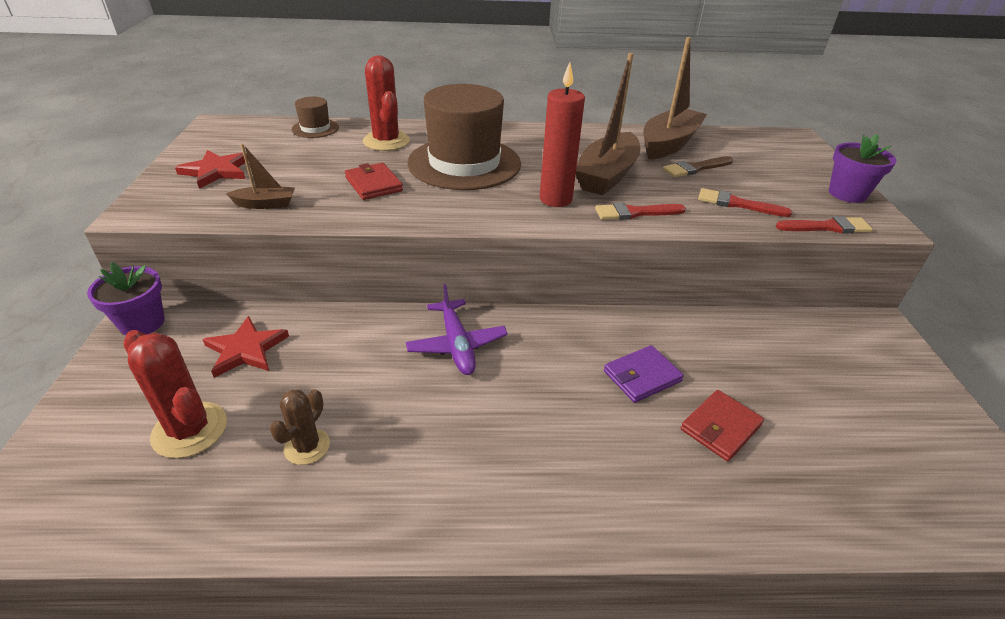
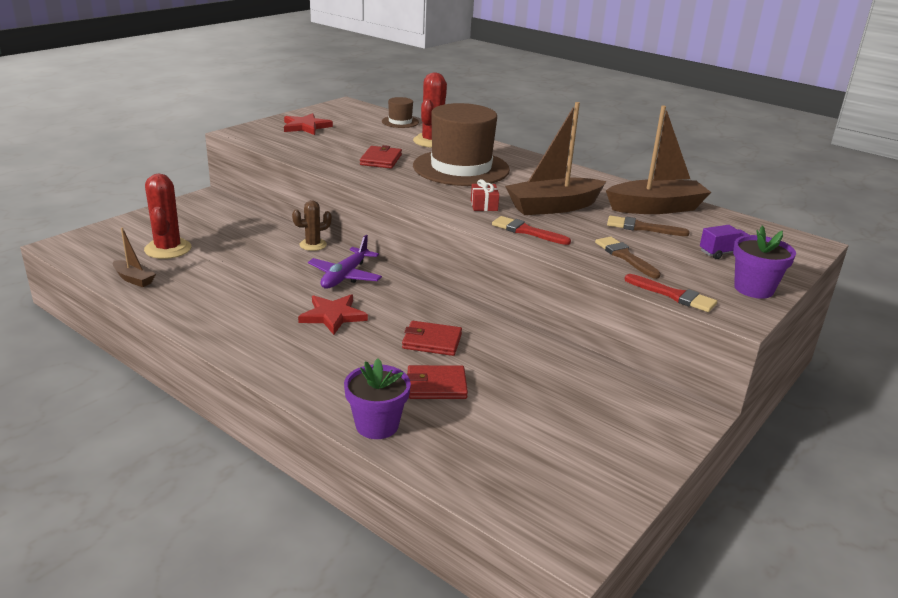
camera: 40 degrees right, 10 degrees down
(142, 323) = (206, 200): purple flower pot -> purple flower pot (377, 425)
(246, 350) = (235, 230): red star -> red star (333, 316)
(265, 204) = (304, 149): brown boat -> brown boat (134, 279)
(307, 447) = (205, 279): brown cactus -> brown cactus (313, 245)
(555, 199) = (484, 205): red candle -> red gift
(642, 376) = (432, 341): purple wallet -> red wallet
(737, 204) = (625, 256): red brush -> brown brush
(776, 168) = (723, 253): none -> purple truck

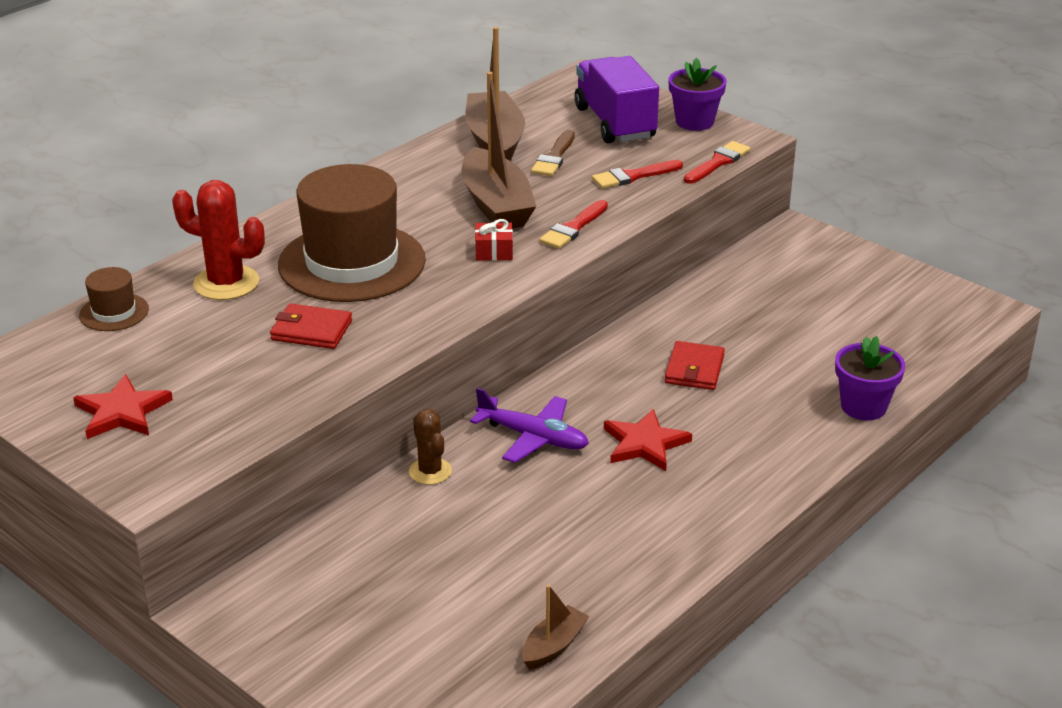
camera: 85 degrees left, 5 degrees up
(168, 249) = (443, 626): red cactus -> none
(436, 385) = (784, 369): red wallet -> none
(625, 256) = (633, 176): brown brush -> red brush
(723, 253) = (615, 123): purple truck -> purple truck, size x2.18

